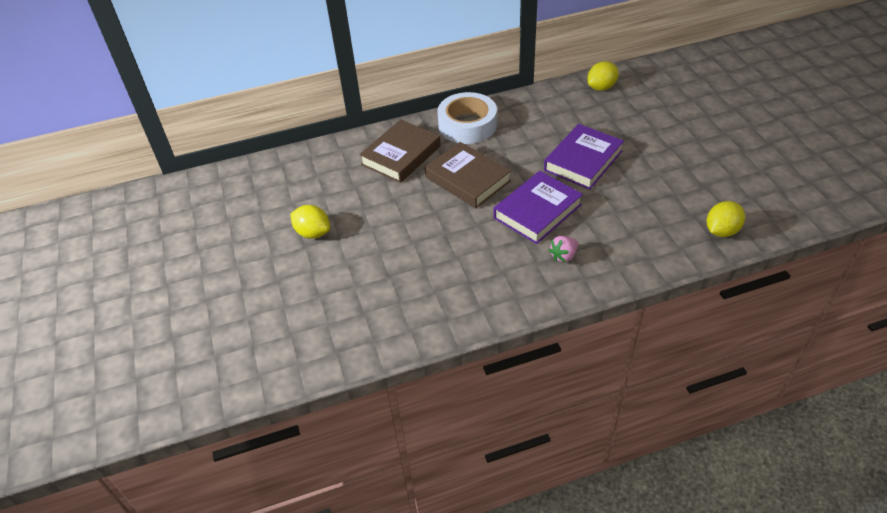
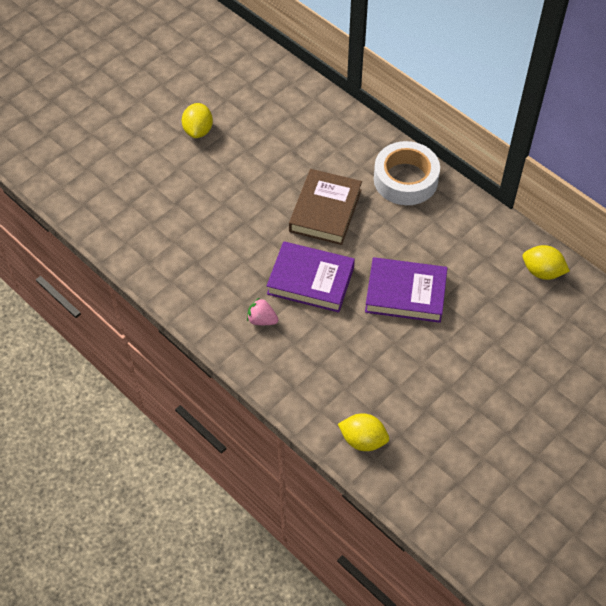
camera: 60 degrees right, 10 degrees up
(401, 155) = (330, 147): brown book -> none

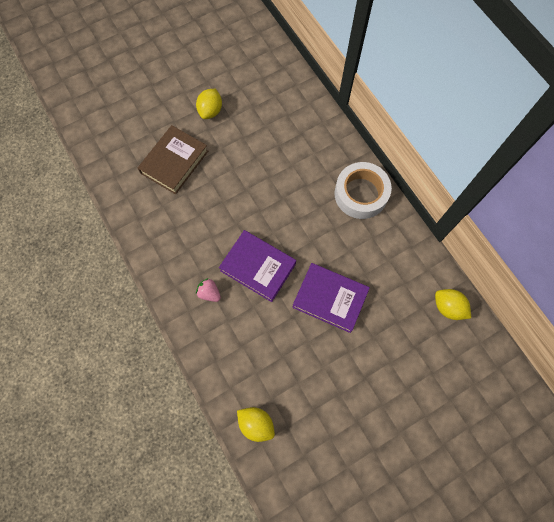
camera: 15 degrees right, 15 degrees up
(325, 210) = (288, 207): brown book -> brown book (174, 162)

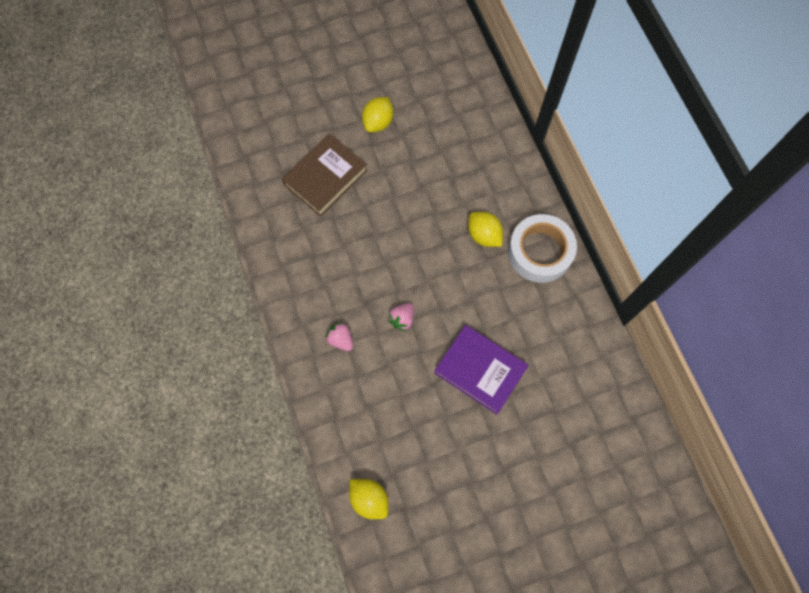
camera: 10 degrees right, 0 degrees up
(258, 267) = (402, 319): purple book -> pink strawberry
(448, 307) = (618, 405): yellow lemon -> yellow lemon (484, 235)

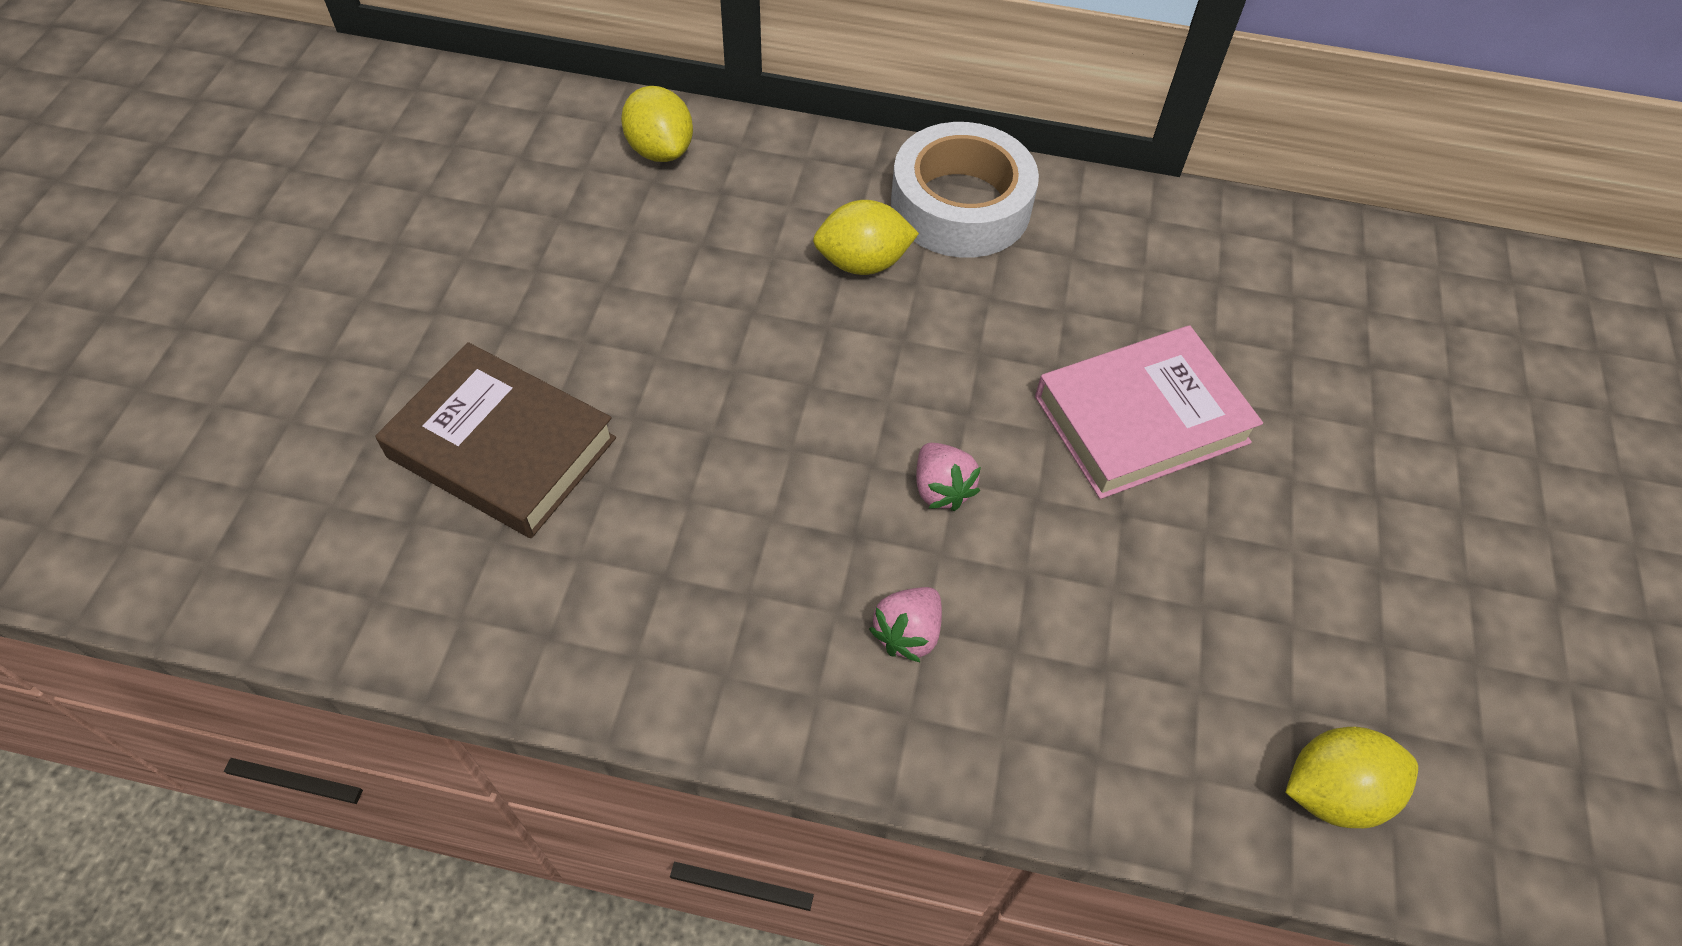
camera: 60 degrees left, 15 degrees down
(325, 178) = (502, 447): brown book -> brown book turned 45 degrees counterclockwise
(340, 339) = (908, 633): pink strawberry -> pink strawberry turned 45 degrees counterclockwise
(378, 122) = (472, 290): yellow lemon -> yellow lemon (660, 150)
(480, 370) = (1141, 420): purple book -> pink book

